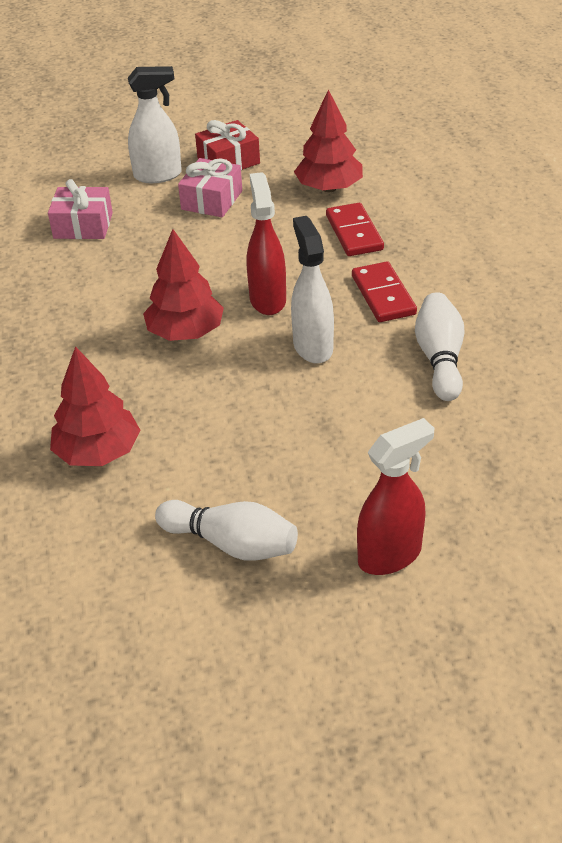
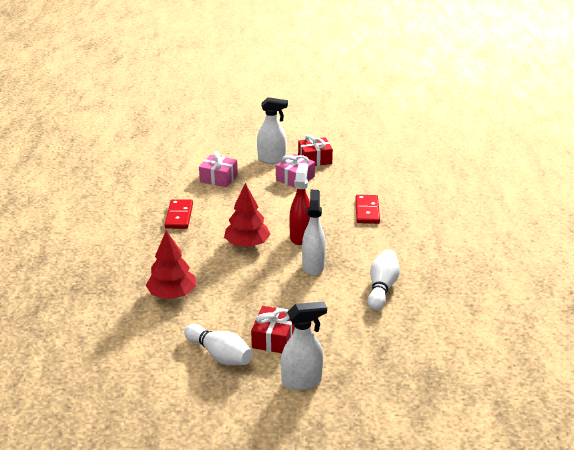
camera: 15 degrees right, 10 degrees down
(308, 490) = (273, 338): none -> red gift
(329, 188) = (365, 184): red tree -> none
(383, 295) = (367, 247): red domino -> red domino (179, 216)
(390, 555) = (302, 381): red spray bottle -> white spray bottle

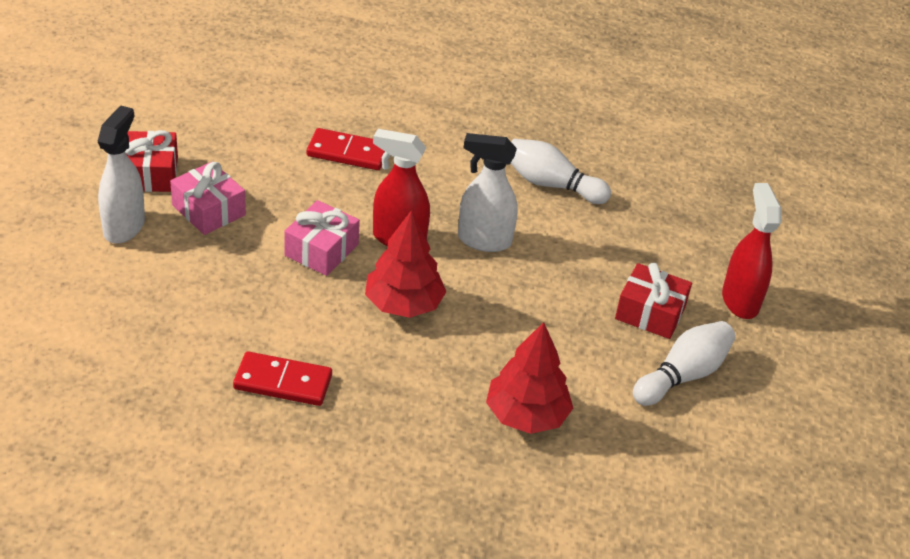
camera: 85 degrees left, 10 degrees up
(219, 178) = (162, 309): pink gift -> pink gift (321, 250)
(302, 381) = (740, 300): white spray bottle -> red spray bottle

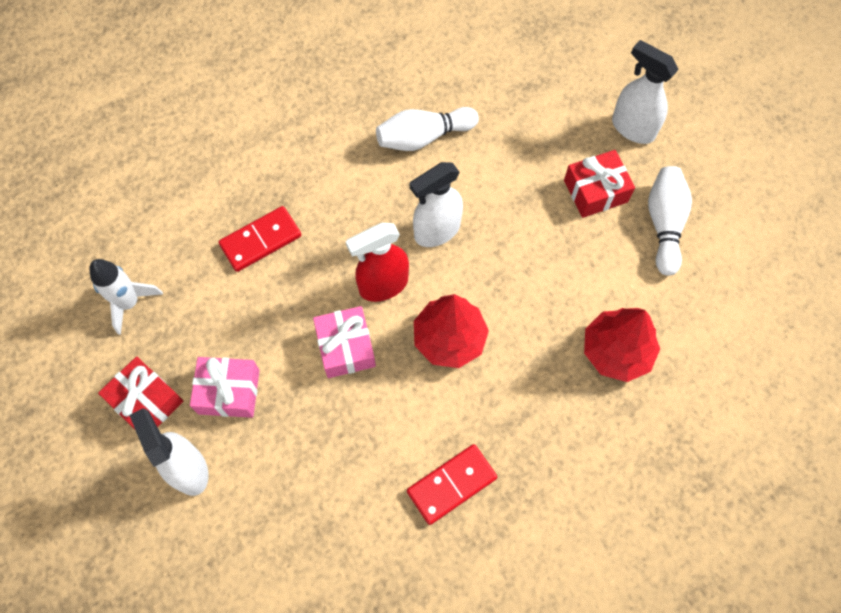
camera: 40 degrees left, 25 degrees up
(214, 119) = (129, 303): none -> white rocket
(740, 300) = (632, 128): red spray bottle -> white spray bottle

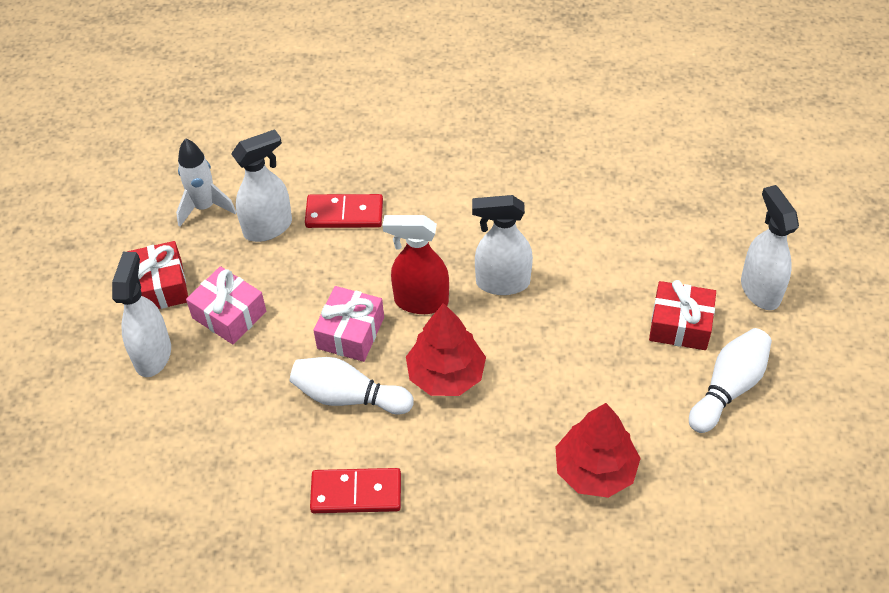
camera: 35 degrees right, 15 degrees down
(203, 290) = (268, 227): none -> white spray bottle
(423, 137) = (549, 202): white bowling pin -> white bowling pin (348, 397)

